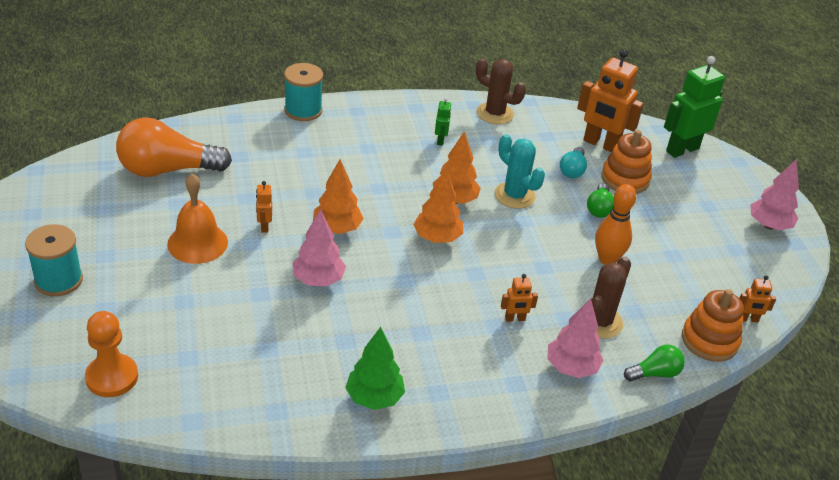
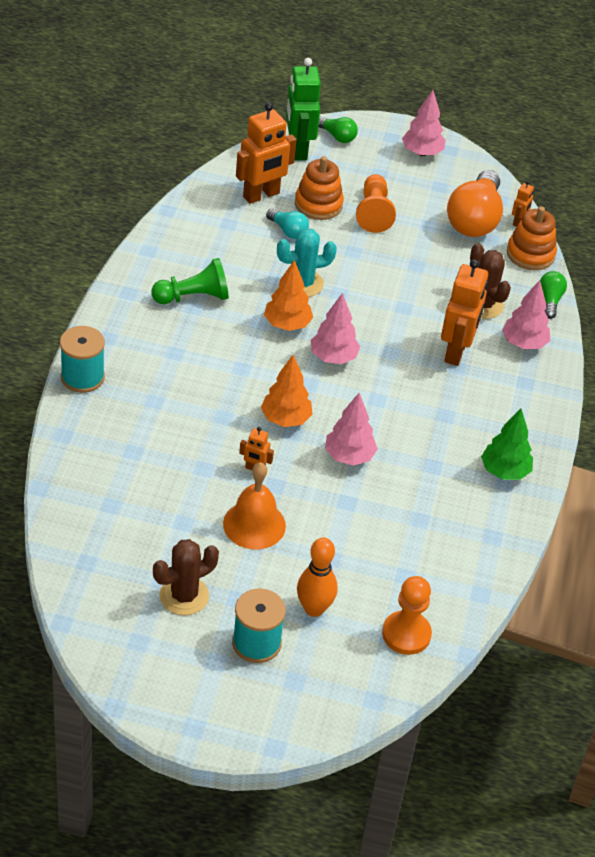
camera: 65 degrees left, 5 degrees up
(167, 170) = (124, 514): orange light bulb -> orange light bulb (474, 219)
(437, 238) = (333, 357): orange tree -> pink tree
(440, 140) = (193, 297): green robot -> green pawn
(495, 113) = (173, 242): brown cactus -> brown cactus (184, 596)
(515, 319) = (456, 352): orange robot -> orange robot, size x2.16
(599, 208) = (349, 239): green light bulb -> green light bulb (337, 136)
(607, 259) = (414, 265): orange bowling pin -> orange bowling pin (314, 608)
(650, 215) = (373, 213): none -> orange pawn

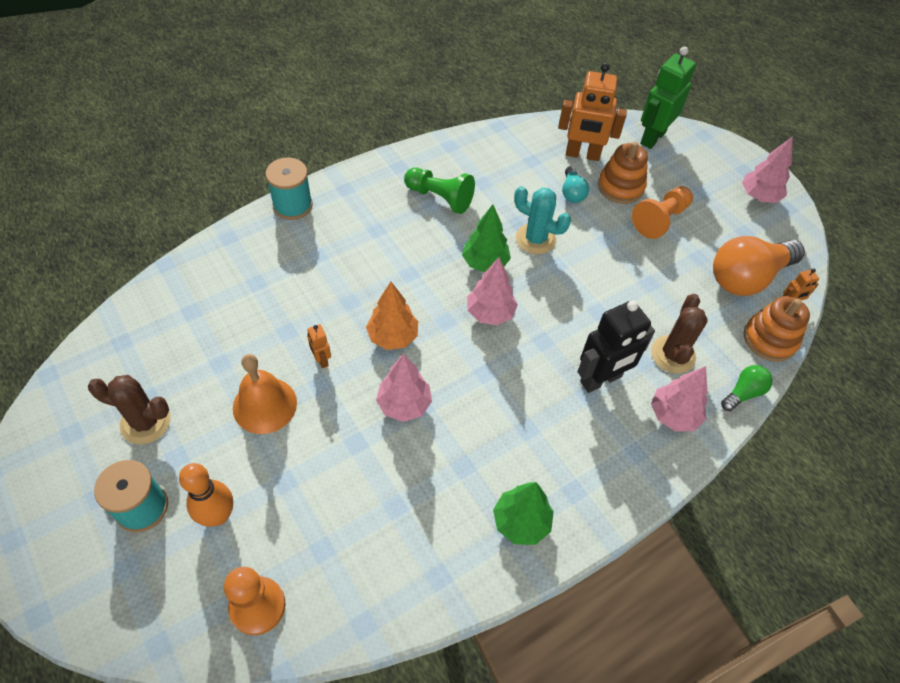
camera: 45 degrees right, 10 degrees up
(287, 324) = (485, 263): orange tree -> green tree
(337, 136) = (697, 145): green light bulb -> none
(456, 352) = (601, 380): orange robot -> black robot

